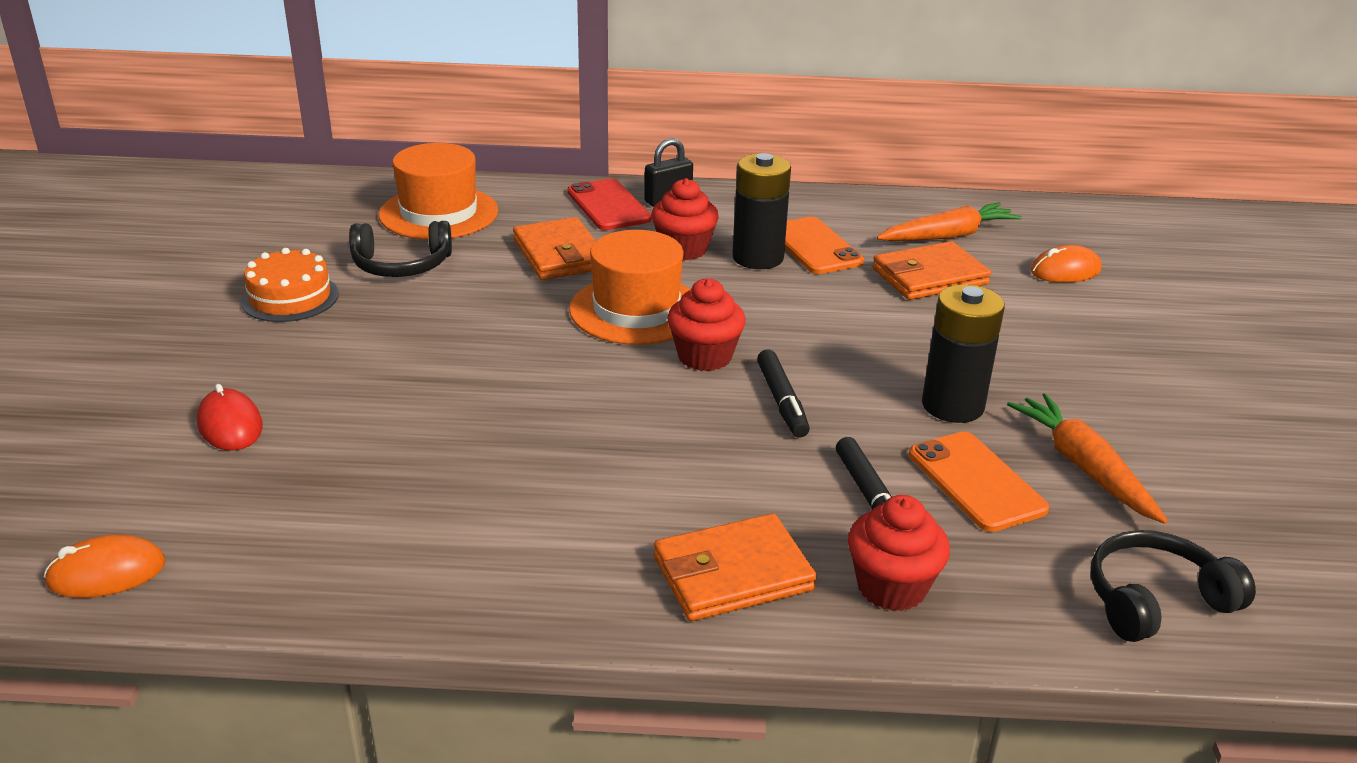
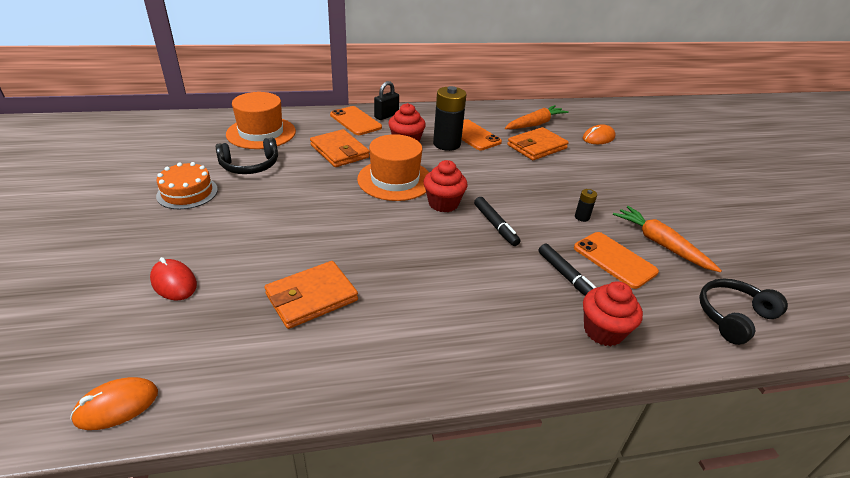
camera: 15 degrees left, 5 degrees up
(608, 206) = (355, 121): red phone -> orange phone
(732, 573) = (516, 337): orange wallet -> orange wallet (311, 297)
(952, 405) = (582, 217): black battery -> black battery, size x0.45

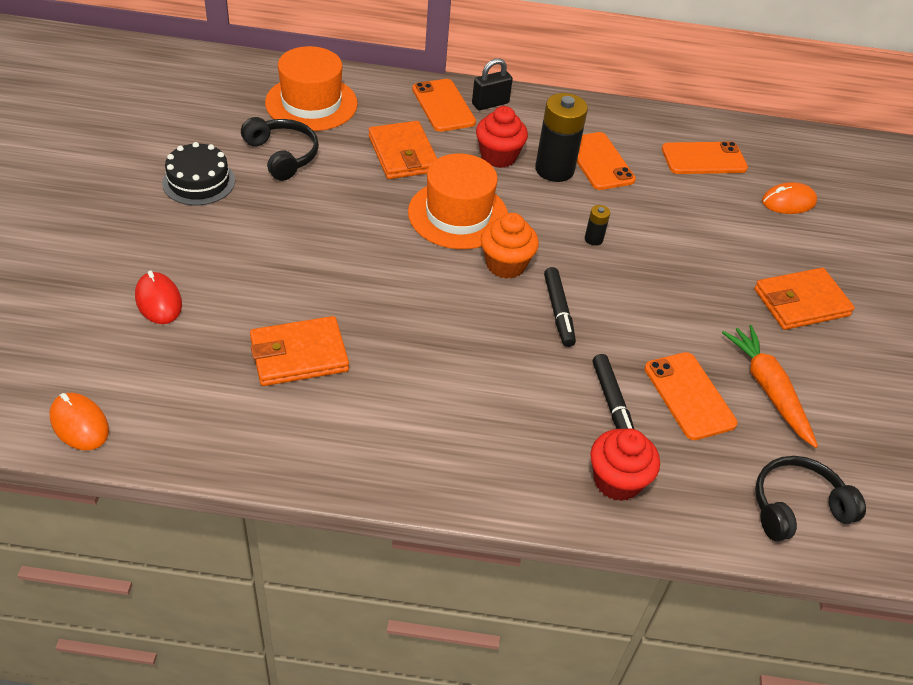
camera: 15 degrees right, 10 degrees up
(117, 406) = (79, 424): orange mouse -> orange mouse turned 60 degrees clockwise
(187, 192) = (198, 182): orange cake -> black cake
(250, 166) = (282, 155): black headphones -> black headphones turned 120 degrees counterclockwise
(443, 203) = (505, 264): red cupcake -> orange cupcake
(535, 124) = (703, 159): orange carrot -> orange phone
(536, 147) = (683, 199): orange wallet -> orange wallet (801, 302)
(582, 217) = (682, 326): black battery -> black battery (593, 239)

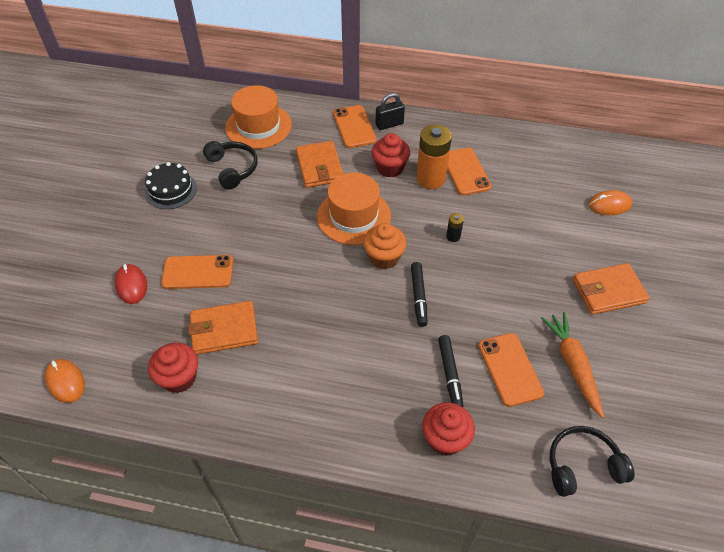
camera: 10 degrees right, 5 degrees up
(244, 416) = (179, 378): none -> red cupcake
(554, 169) = (430, 178): black battery -> orange battery
(703, 159) = (547, 168): orange phone -> orange phone (198, 272)

